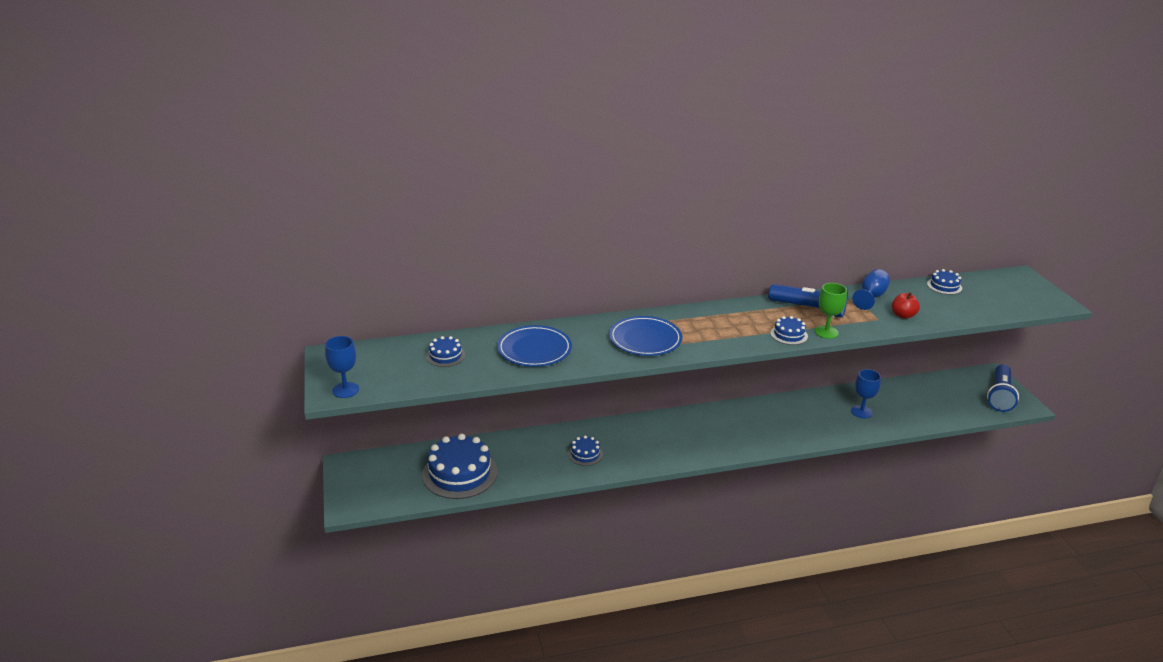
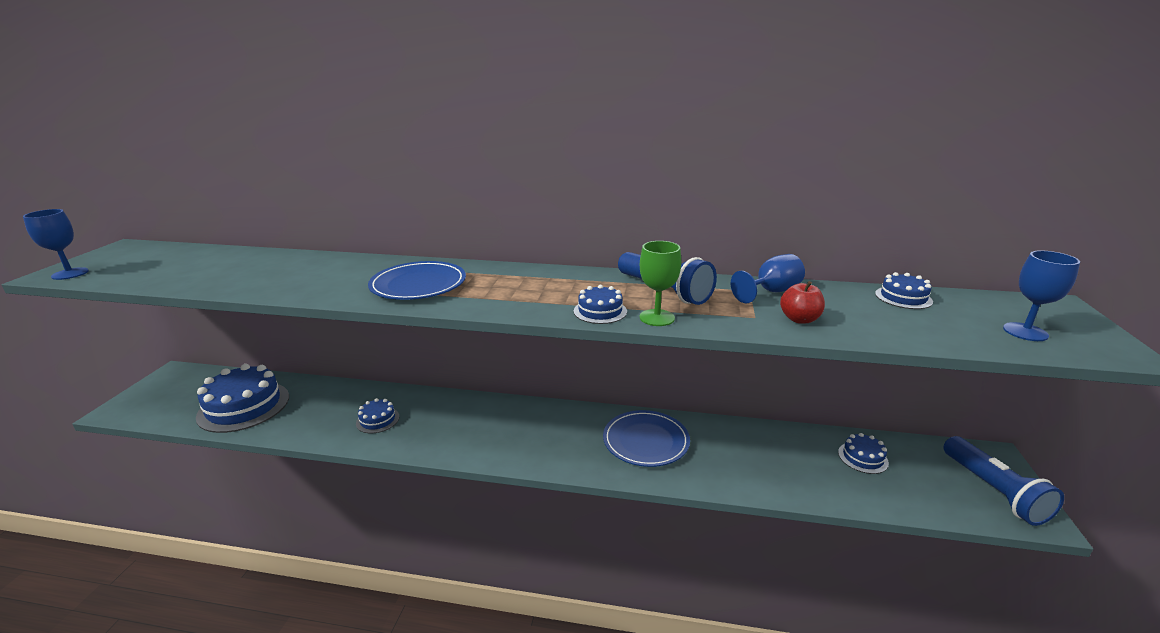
camera: 25 degrees right, 5 degrees down
(445, 356) = (206, 264): blue cake -> blue cake (863, 457)
(534, 349) = (292, 273): blue plate -> blue plate (646, 441)
(861, 412) = (752, 458): blue goblet -> blue goblet (1025, 332)
(999, 396) = (993, 491): blue flashlight -> blue flashlight turned 60 degrees counterclockwise

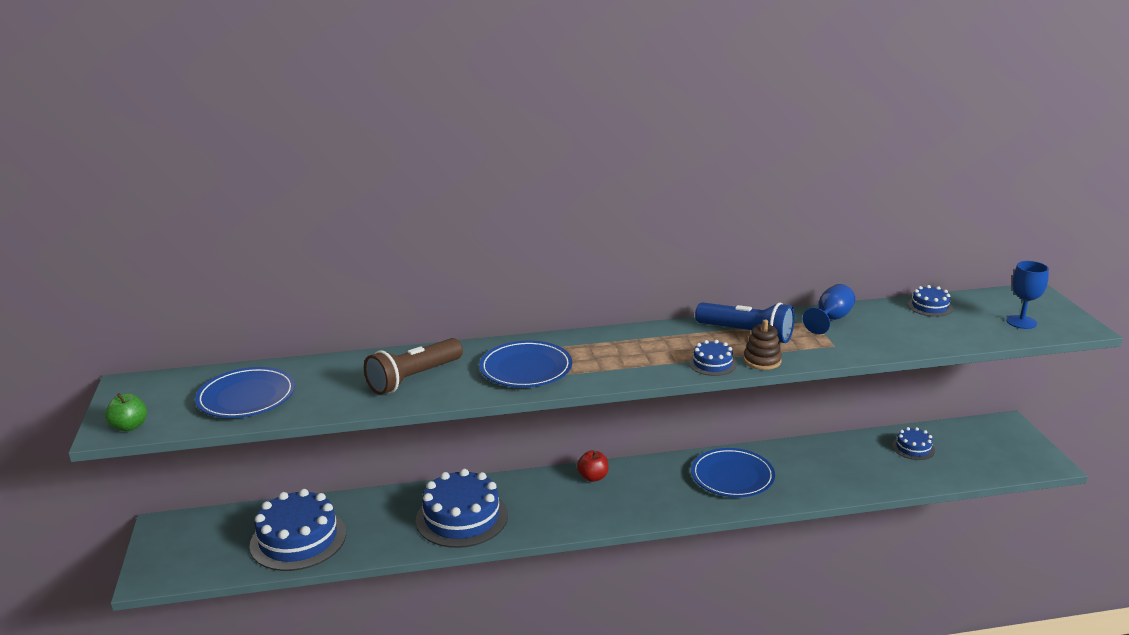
camera: 20 degrees left, 0 degrees up
(70, 274) = (129, 426): blue goblet -> green apple
(179, 268) = (246, 397): none -> blue plate
(318, 276) = (413, 378): none -> brown flashlight
(377, 420) = (462, 517): blue cake -> blue cake, size x2.06
(657, 318) = (762, 361): green goblet -> brown stacking toy
(799, 319) = (868, 341): red apple -> red apple (593, 477)
(993, 491) = (1015, 451): blue flashlight -> none

